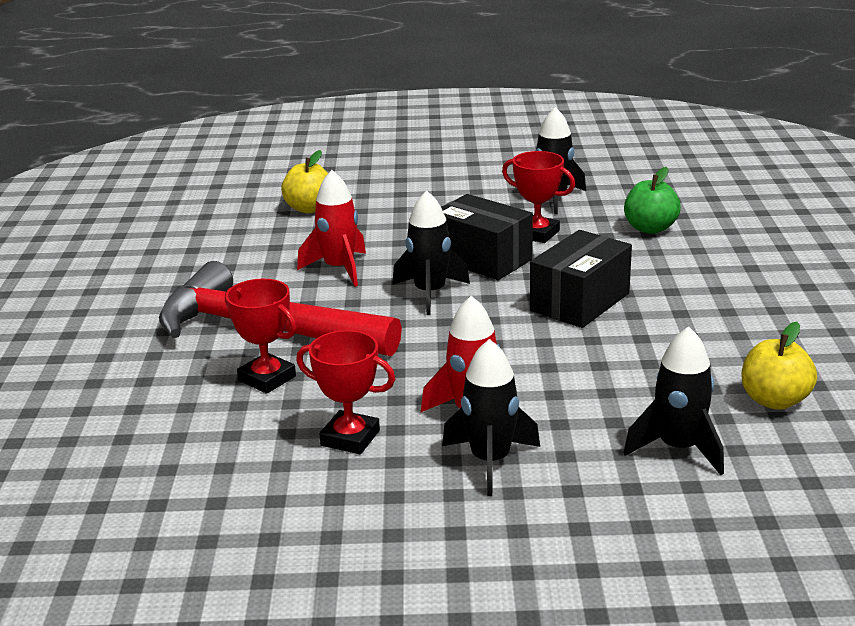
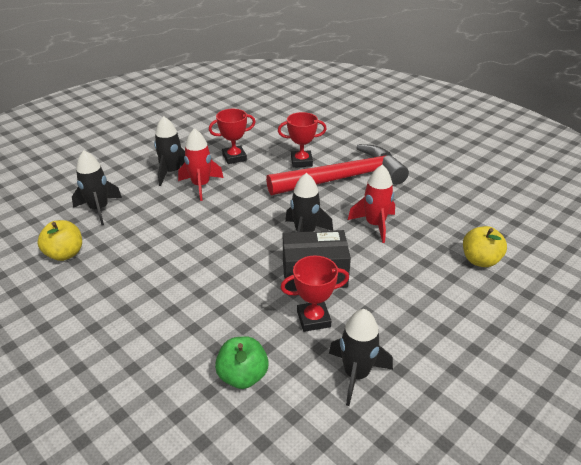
camera: 135 degrees right, 10 degrees up
(580, 302) = (219, 269): black box -> none

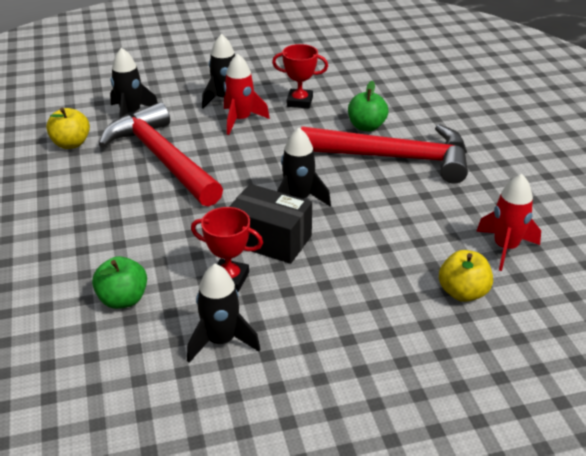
camera: 30 degrees right, 0 degrees up
(163, 239) = (162, 158): none -> red hammer
(301, 161) = (366, 126): red trophy -> green apple
(375, 225) = (381, 216): red rocket -> red rocket (505, 248)

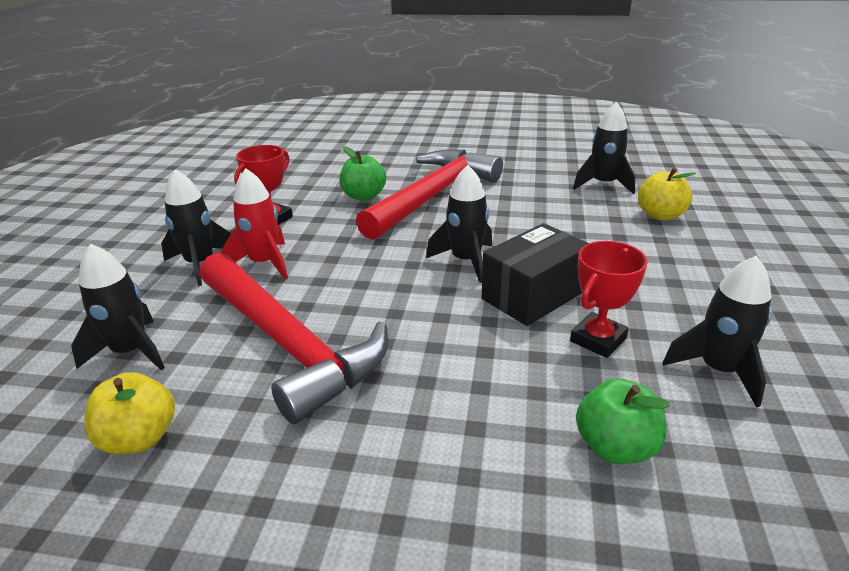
camera: 65 degrees left, 5 degrees down
(162, 158) = (288, 344): red hammer -> red hammer turned 120 degrees counterclockwise
(505, 248) = (603, 184): red rocket -> black rocket

